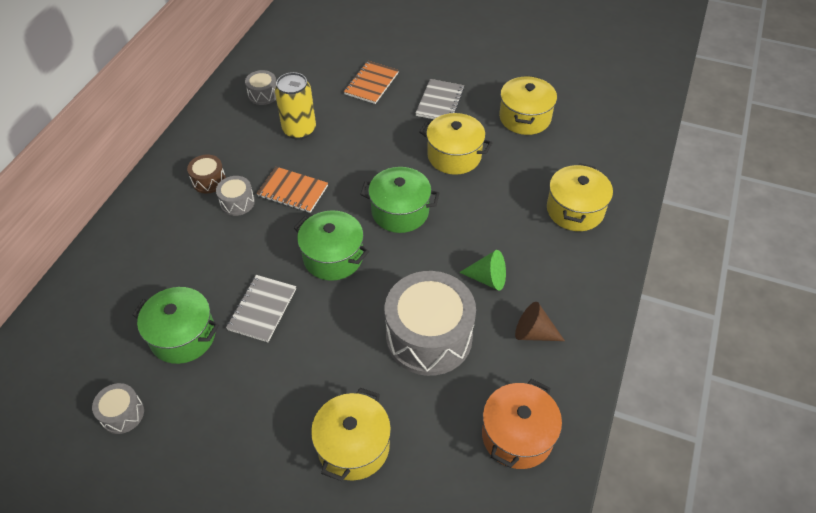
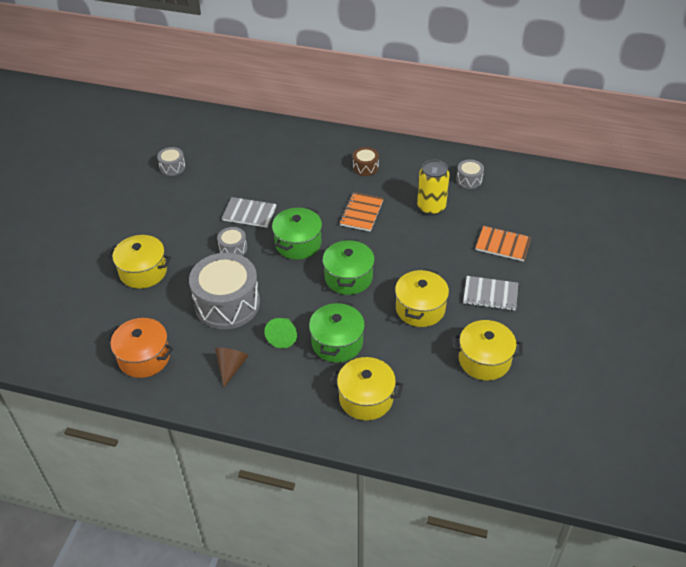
camera: 85 degrees right, 5 degrees down
(183, 336) = (227, 181): green pot -> green pot (337, 343)
(237, 202) = (346, 185): grey drum -> grey drum (233, 249)

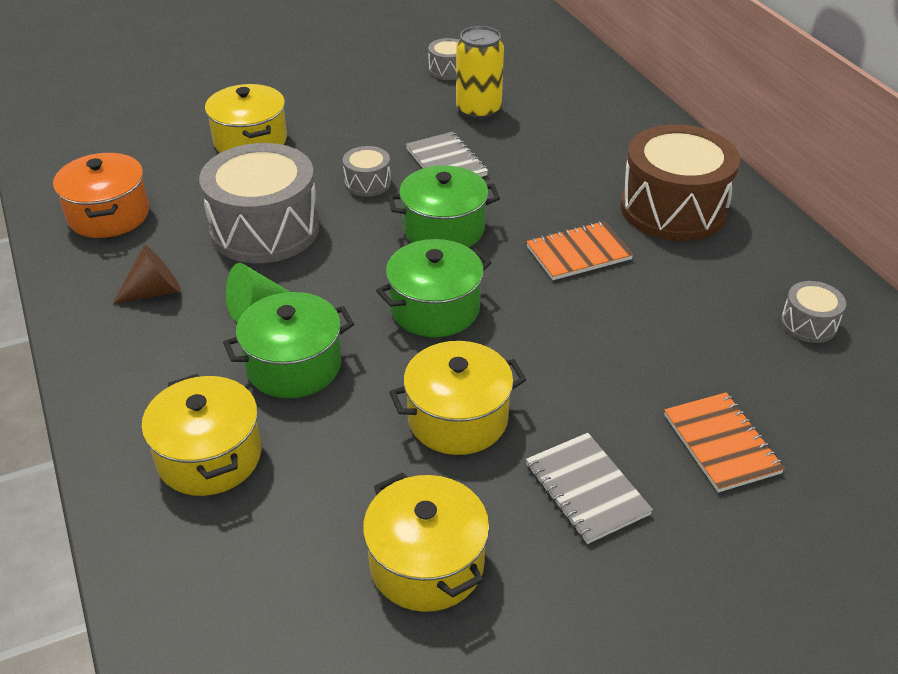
camera: 50 degrees right, 5 degrees down
(365, 167) = (673, 209): brown drum -> brown drum, size x2.20
(431, 207) = (689, 314): yellow can -> yellow can (478, 110)

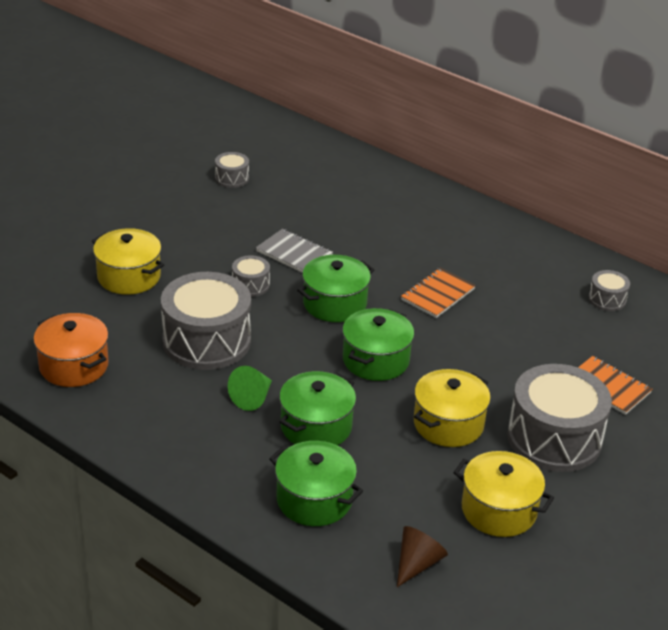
camera: 30 degrees left, 5 degrees down
(155, 291) = (169, 409): brown cone -> brown cone (417, 563)
(209, 456) = (314, 500): yellow pot -> green pot
(478, 110) = (283, 206): yellow can -> none
(586, 489) = (554, 438): grey notebook -> grey drum
(673, 209) = (474, 246): brown drum -> none

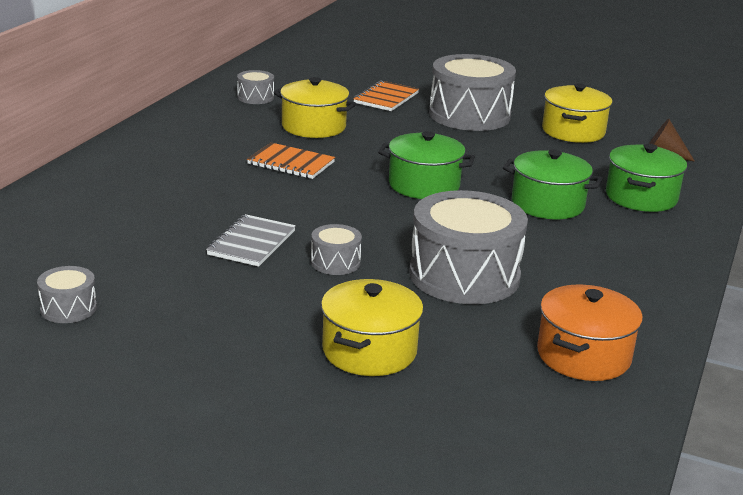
camera: 105 degrees left, 10 degrees down
(252, 398) = (536, 238): green cone -> none
(334, 304) = (341, 211): green pot -> none
(448, 424) = (489, 151): yellow pot -> yellow pot (313, 126)

